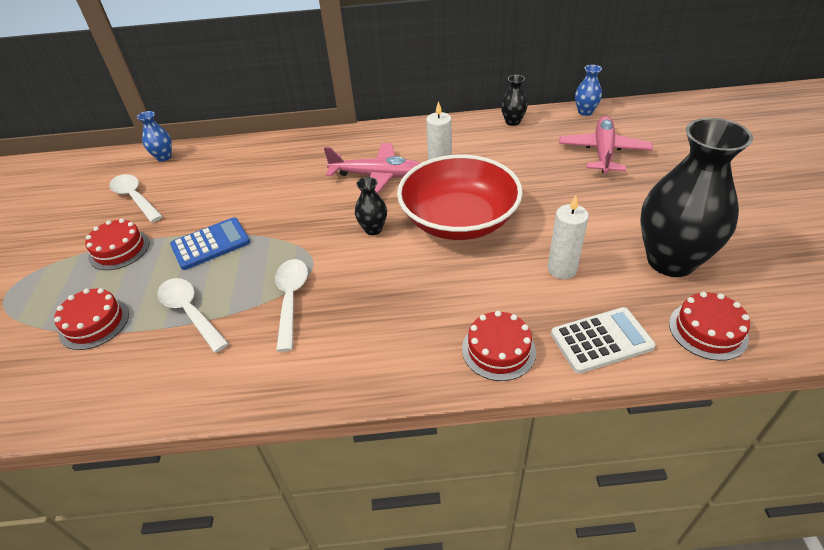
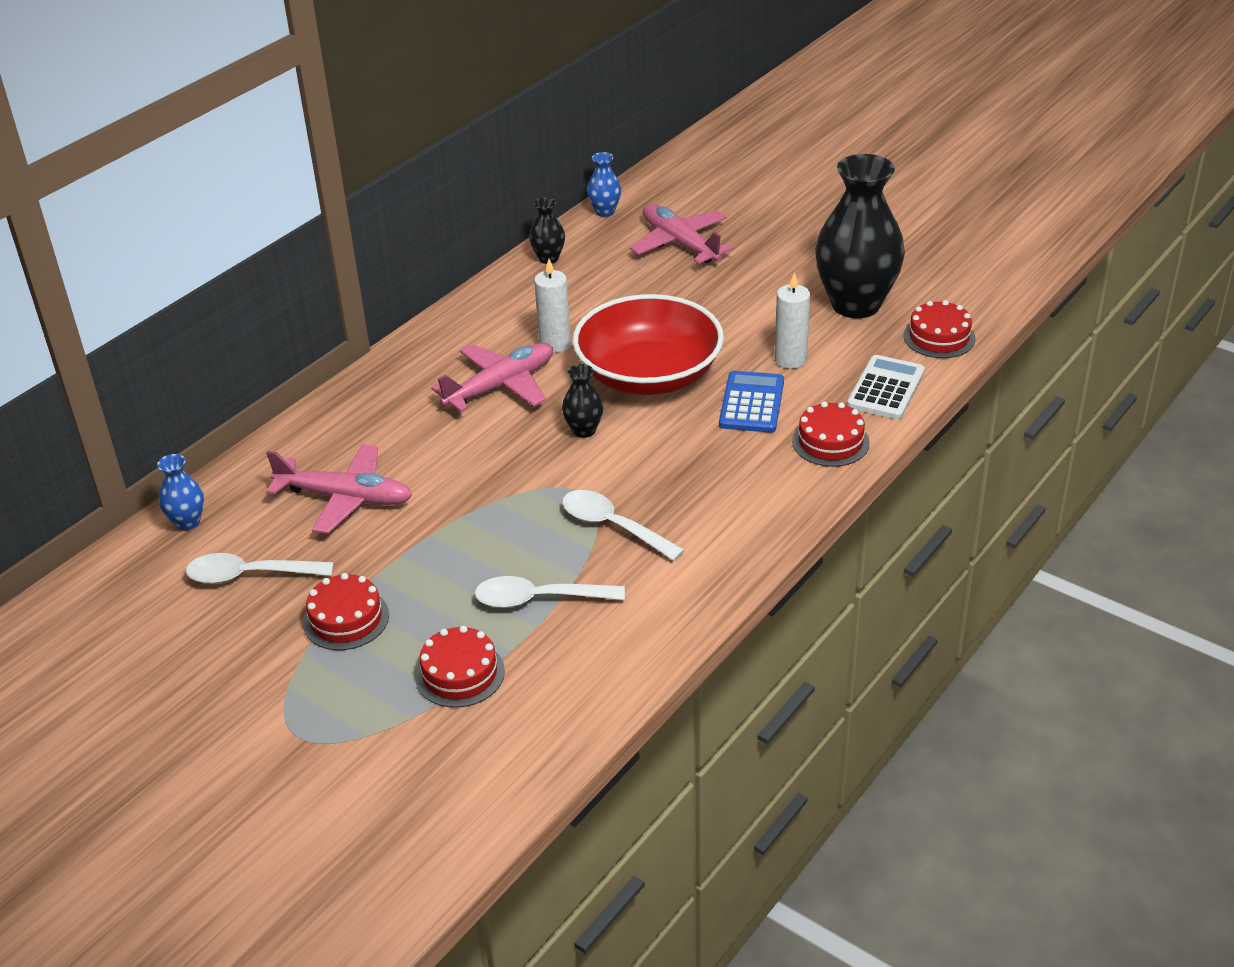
camera: 50 degrees left, 5 degrees down
(211, 244) = (442, 546): blue calculator -> blue calculator (751, 403)
(224, 187) = (345, 498): none -> pink plane

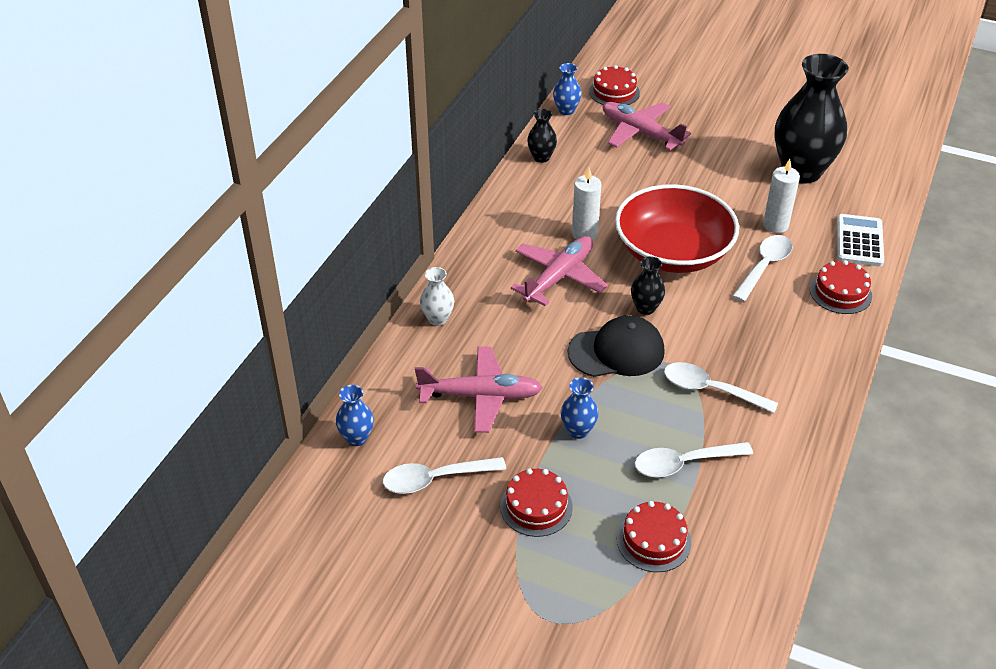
camera: 15 degrees left, 5 degrees up
(340, 413) = (438, 319): none -> white vase
(435, 548) = (578, 430): none -> blue vase
(525, 472) = (616, 351): none -> black cap
(751, 403) = (764, 267): blue calculator -> white spoon
(939, 337) = (877, 192): red cake -> red cake (614, 92)

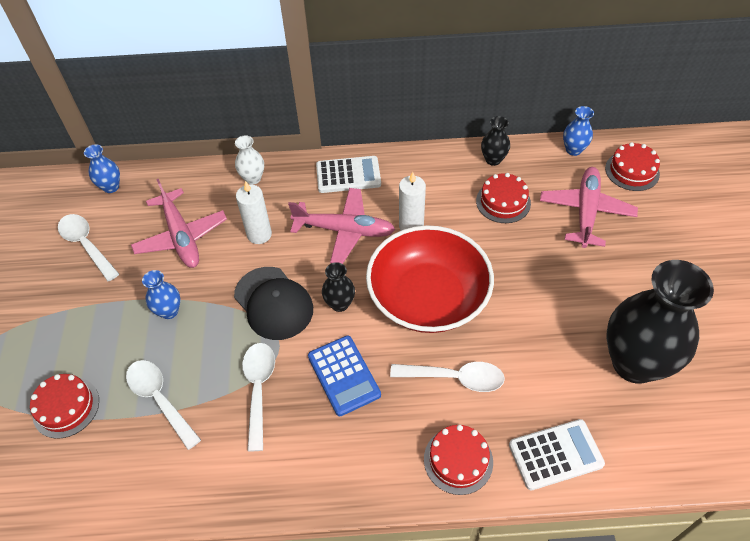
camera: 65 degrees right, 10 degrees up
(488, 251) = (348, 175): none -> white calculator
(536, 506) = (78, 315): red cake -> red cake (503, 202)
(726, 330) = (344, 375): none -> blue calculator
(775, 225) = (526, 367): white candle -> white candle (259, 234)

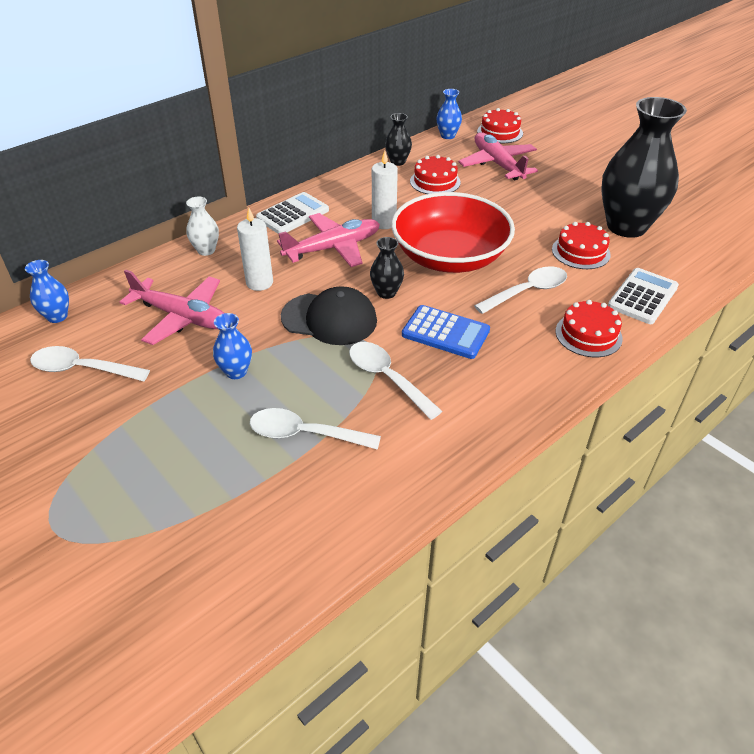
camera: 40 degrees left, 10 degrees down
(66, 407) = (213, 494): red cake -> red cake (580, 252)

